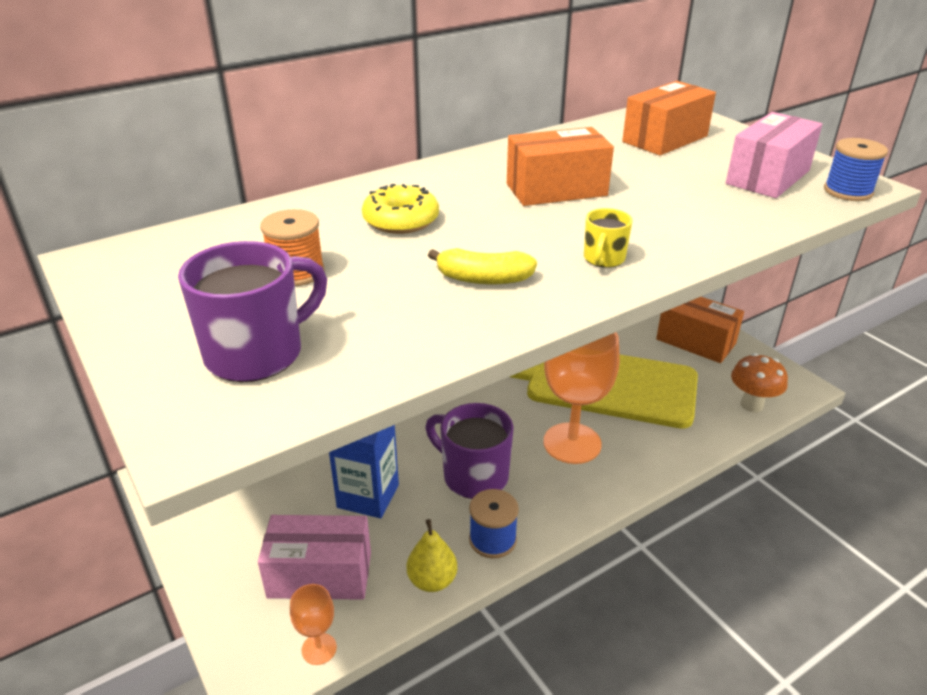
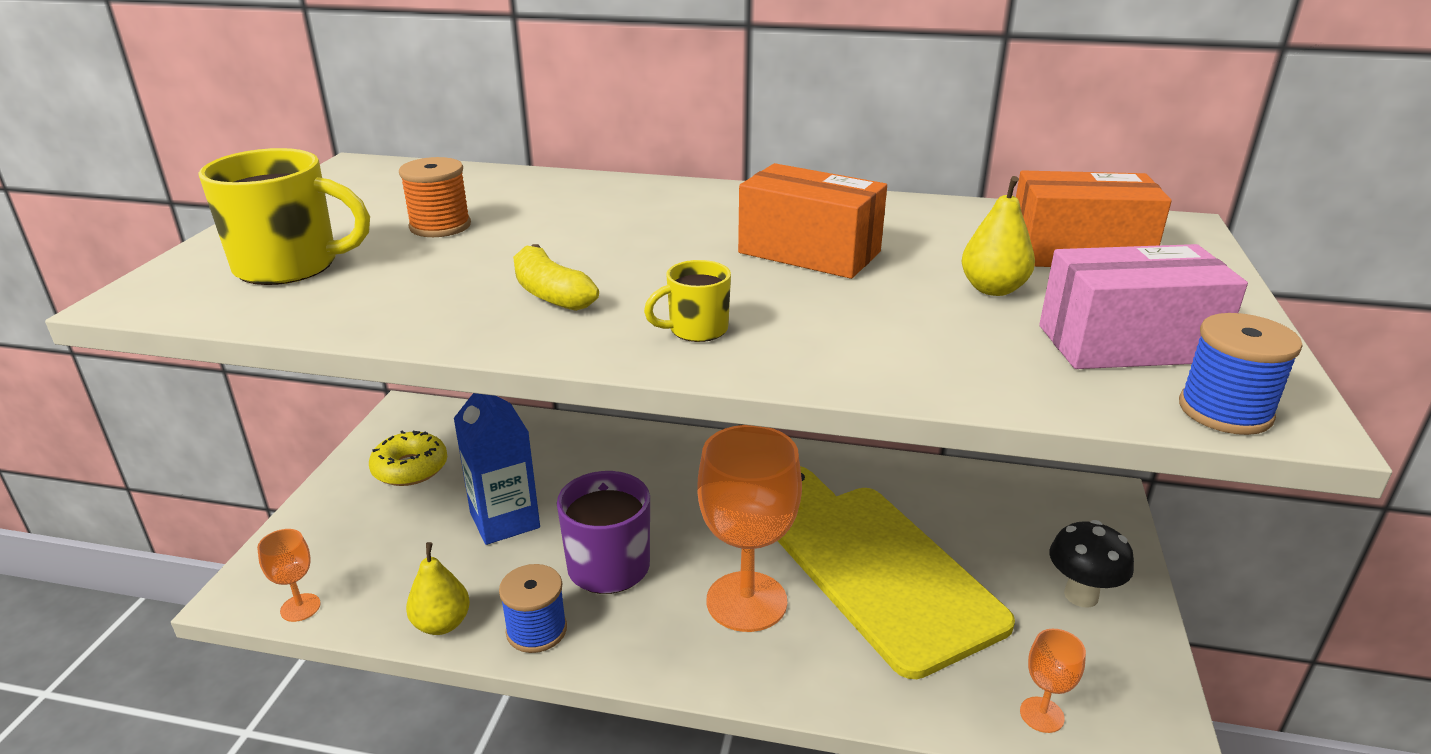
camera: 45 degrees right, 5 degrees down
(257, 353) = (290, 266): purple mug -> yellow mug
(320, 574) = (383, 554): pink box -> none
(401, 220) = (603, 221): yellow donut -> yellow donut (410, 468)
(673, 173) = (993, 289): none -> yellow pear
(695, 341) = (1081, 595): orange box -> black mushroom
(751, 405) = (1042, 715): orange mushroom -> orange goblet

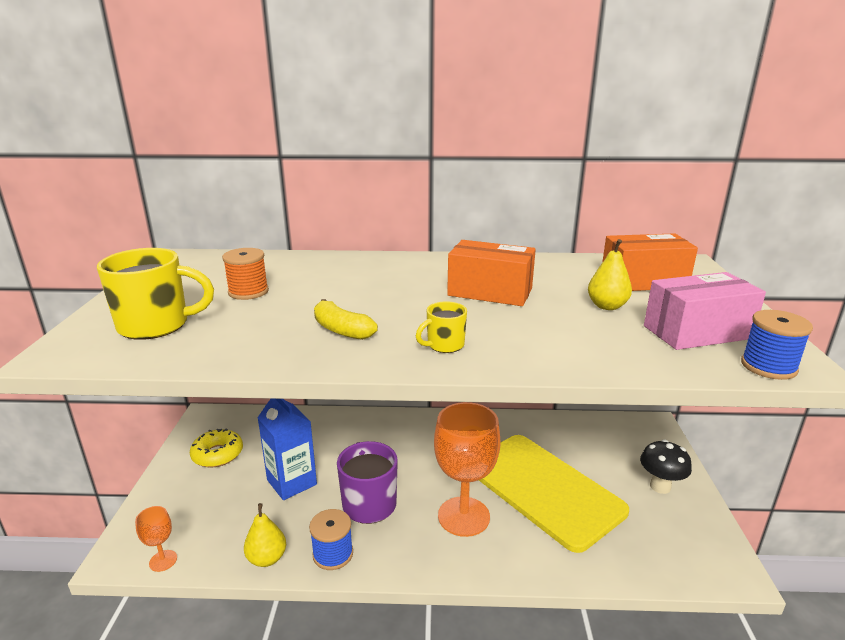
camera: 10 degrees left, 5 degrees down
(1042, 715) = (661, 564): orange goblet -> none

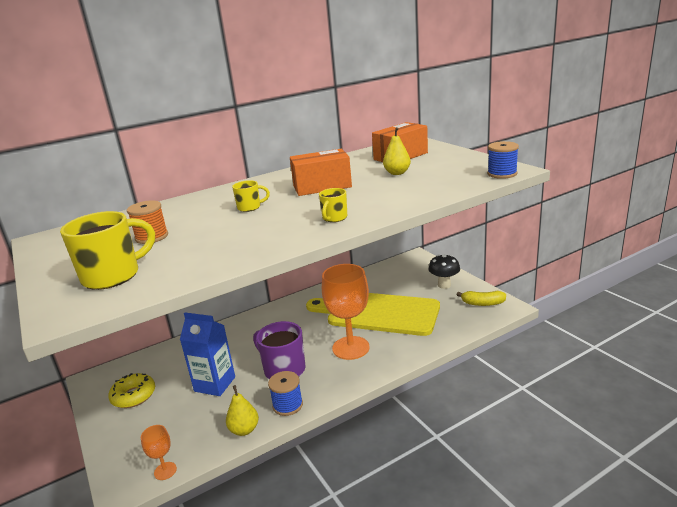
camera: 30 degrees left, 0 degrees up
(341, 330) = (258, 233): yellow banana -> yellow banana (482, 303)
(379, 291) = (250, 207): none -> yellow mug
(697, 332) = (455, 170): pink box -> none

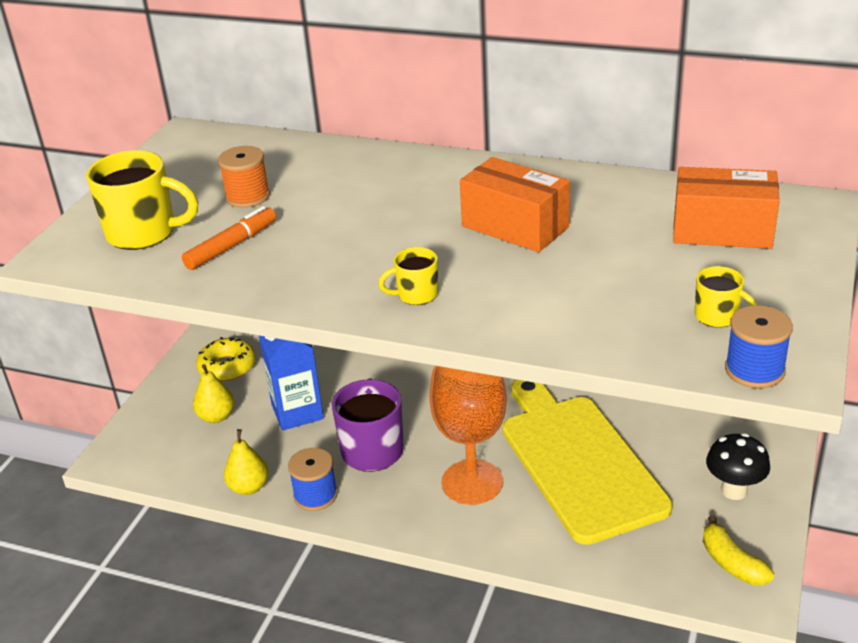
camera: 50 degrees right, 10 degrees up
(165, 471) = (150, 471): orange goblet -> none
(190, 252) = (232, 246): none -> orange marker
(250, 207) = (388, 211): yellow mug -> yellow mug (718, 317)
(397, 173) = (640, 264): yellow pear -> yellow pear (216, 417)

